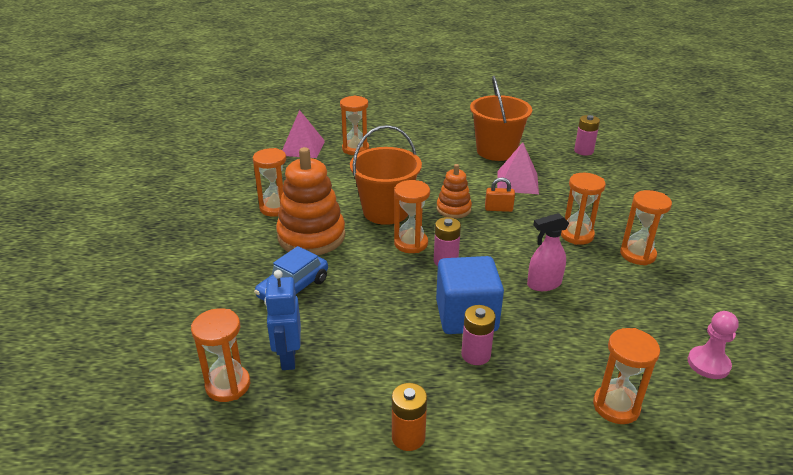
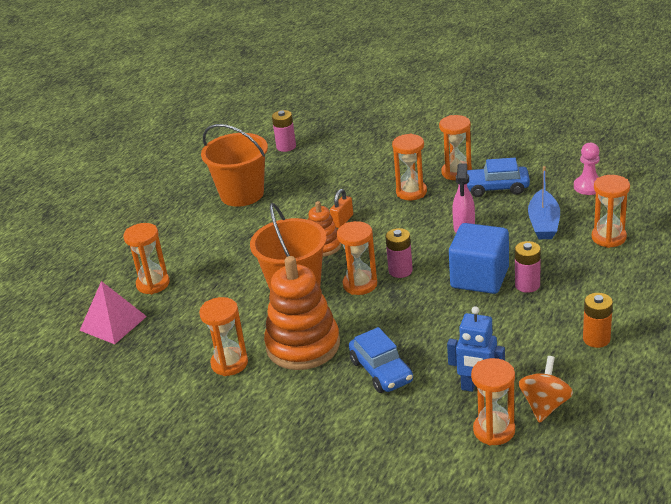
camera: 60 degrees left, 0 degrees up
(277, 416) = (545, 405): none -> orange spinning top
(517, 182) = (307, 198): pink pyramid -> none
(600, 341) = (543, 223): none -> blue boat
(635, 289) = (496, 188): none -> blue car

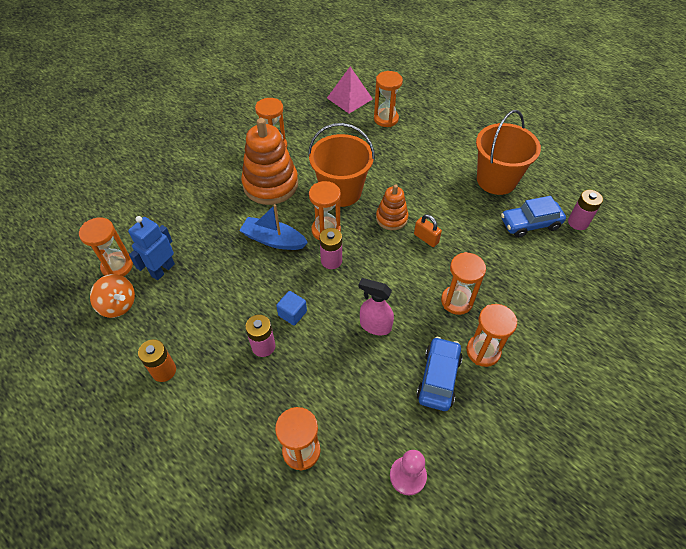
camera: 100 degrees right, 20 degrees up
(381, 371) = (217, 220): blue car -> blue car (530, 224)
(479, 278) = (292, 313): blue cube -> blue cube, size x0.47
(543, 223) = (354, 398): blue boat -> blue boat (273, 240)

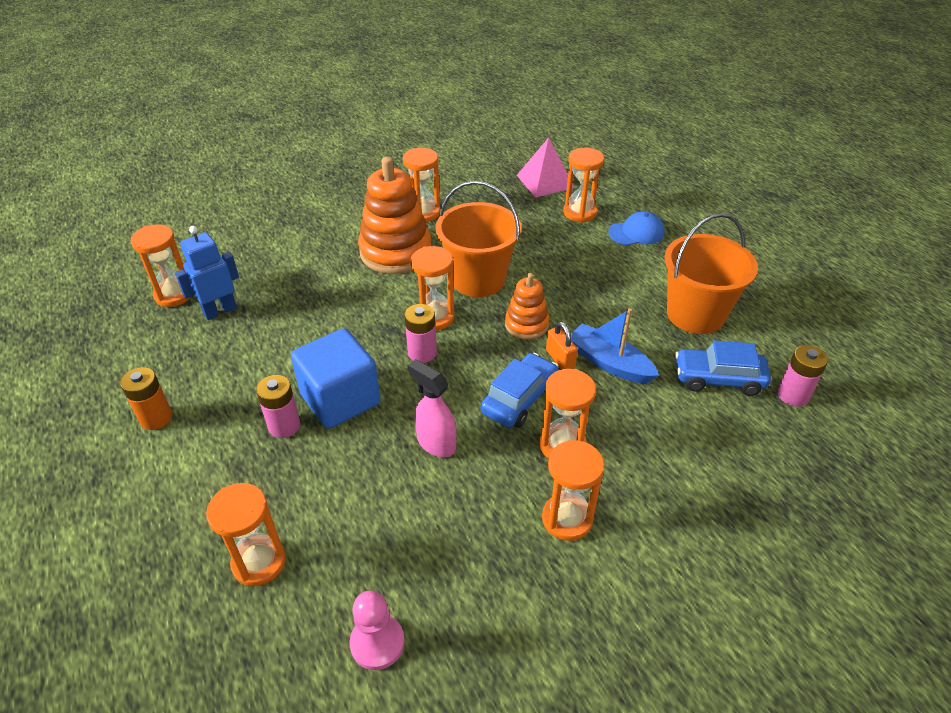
camera: 20 degrees right, 10 degrees down
(118, 305) = (150, 334): orange spinning top -> none
(273, 240) = (365, 312): blue boat -> blue boat (609, 363)
(292, 313) = (340, 399): blue cube -> blue cube, size x2.12
(431, 126) = (636, 232): none -> blue cap
(438, 378) = (486, 533): blue car -> blue car (519, 399)

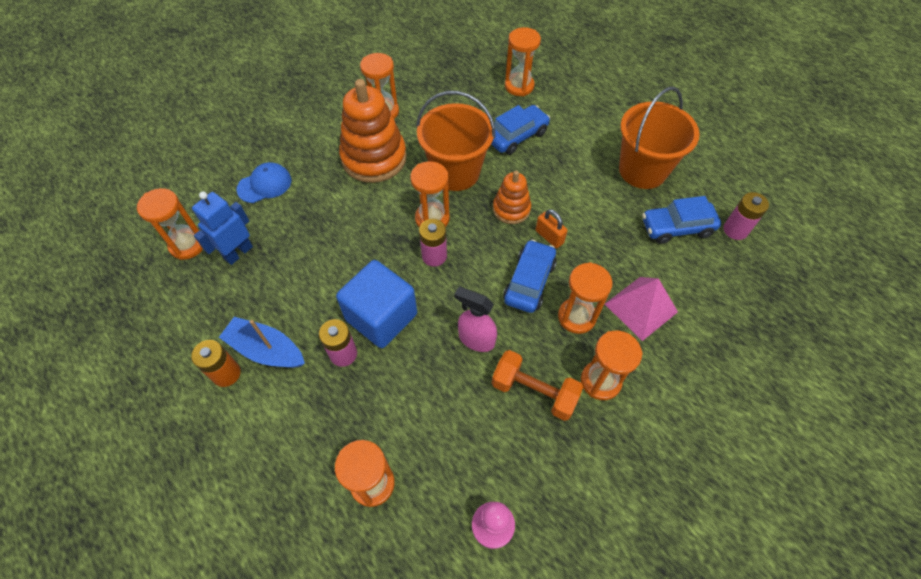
camera: 15 degrees left, 15 degrees up
(482, 511) = (534, 391): none -> orange dumbbell
(545, 181) = (479, 58): pink pyramid -> pink pyramid (641, 308)
(559, 258) = (517, 136): none -> blue car
(609, 363) = (589, 231): blue boat -> blue boat (266, 350)
(636, 232) = (572, 98): blue cap -> blue cap (264, 184)

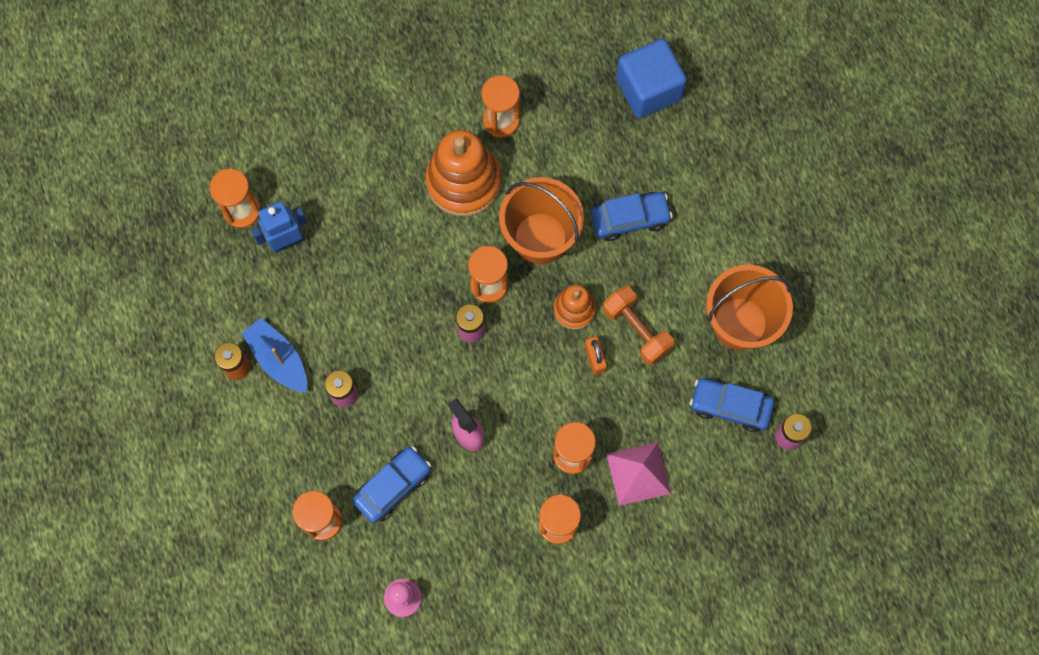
camera: 25 degrees right, 15 degrees up
(264, 184) = (339, 168): blue cap -> none
(381, 317) = (393, 372): blue cube -> blue cube (648, 89)
(519, 86) = (671, 148): orange hourglass -> none
(529, 282) = (548, 399): blue car -> blue car (393, 486)
(534, 391) = (494, 506): orange dumbbell -> orange dumbbell (636, 329)

